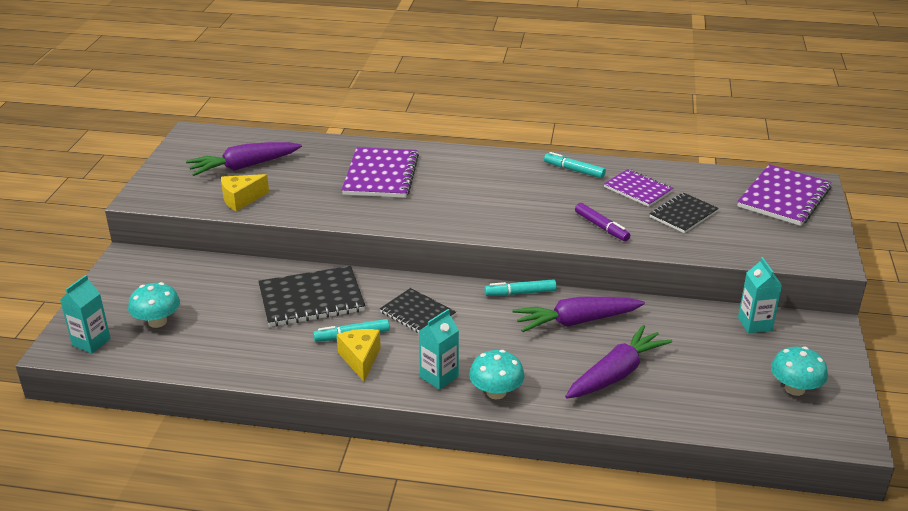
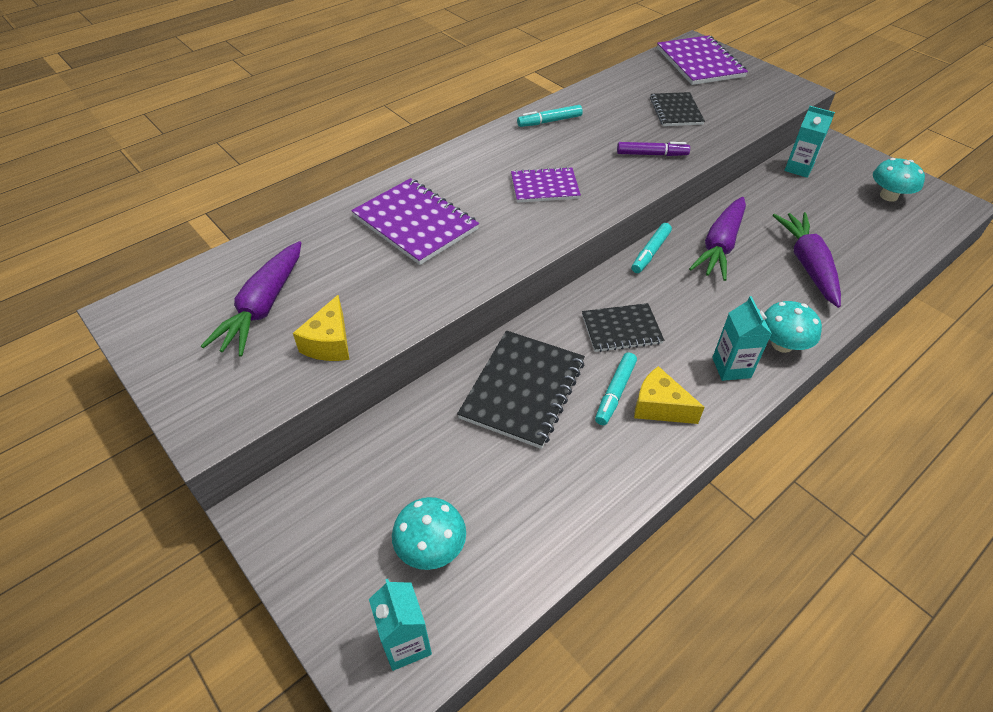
camera: 50 degrees left, 15 degrees up
(638, 189) = (616, 110): purple notebook -> purple notebook (544, 187)

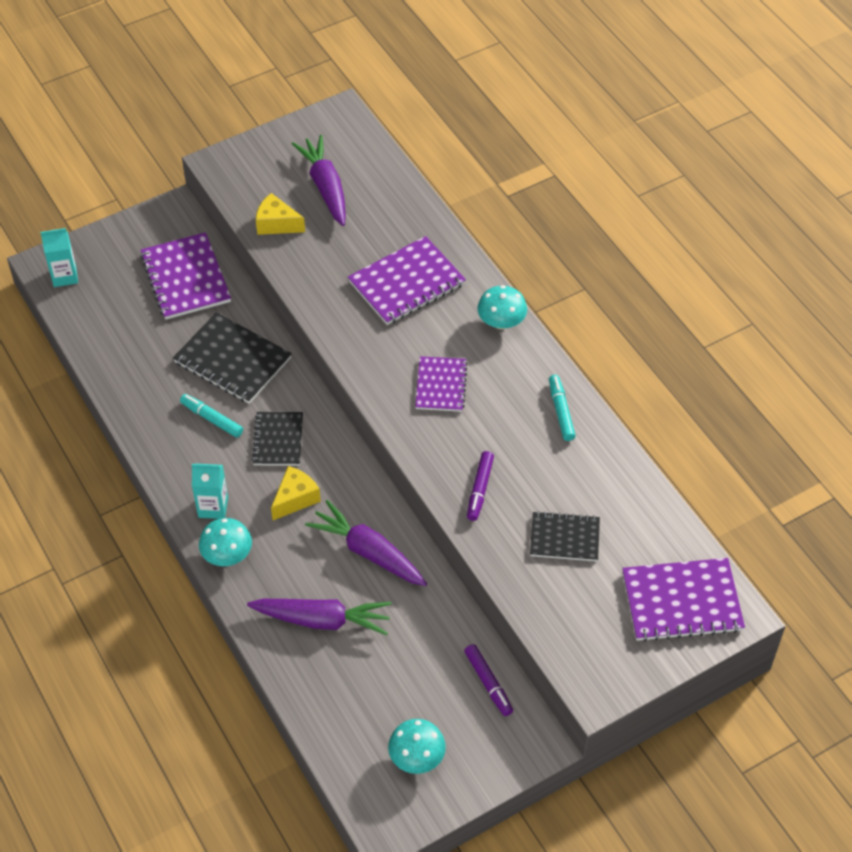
camera: 100 degrees right, 5 degrees up
(263, 307) = (325, 186): purple carrot -> purple carrot turned 45 degrees clockwise
(395, 468) = (186, 278): none -> purple notebook
(431, 547) = (120, 293): turquoise mushroom -> turquoise mushroom (501, 322)
(650, 252) = (372, 489): turquoise marker -> none
(659, 407) = (189, 444): yellow cheese -> yellow cheese (295, 499)
(798, 168) = (488, 683): turquoise carton -> purple marker

